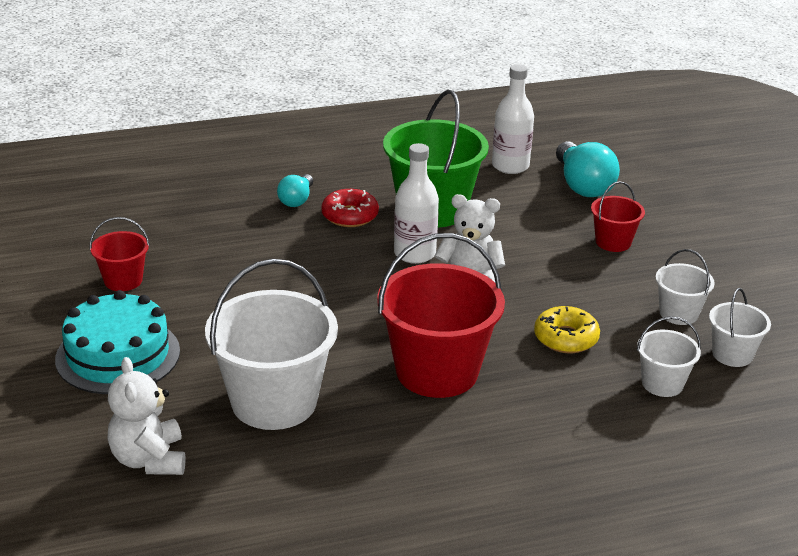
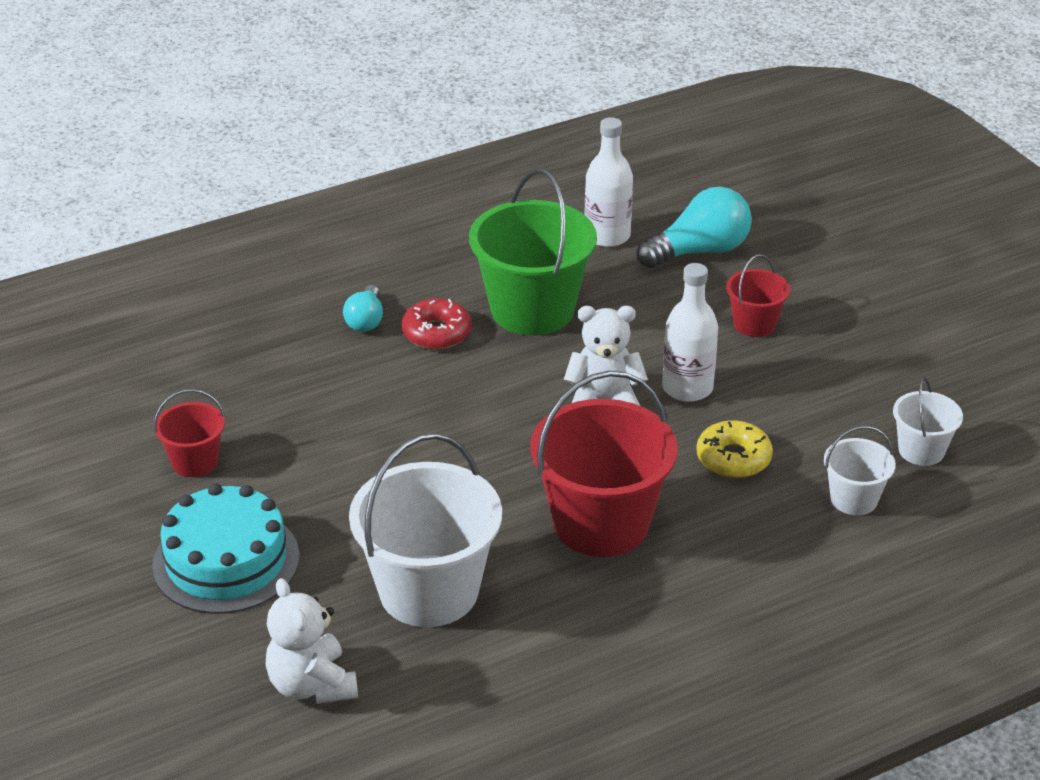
camera: 10 degrees left, 5 degrees up
(414, 254) = (529, 374): white bottle -> white bottle (687, 388)
(582, 185) = (699, 251): turquoise light bulb -> turquoise light bulb turned 90 degrees counterclockwise
(678, 313) = (850, 407): white bucket -> none

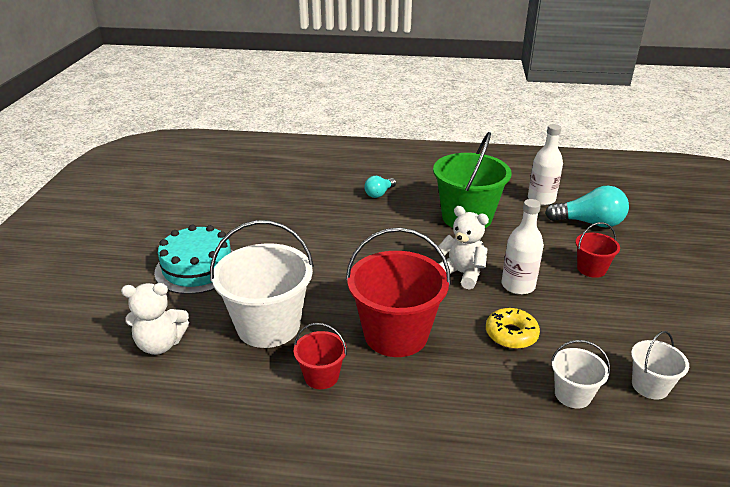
camera: 35 degrees right, 5 degrees down
(195, 462) = (237, 221): red bucket -> red bucket (321, 376)
(312, 685) = (160, 344): white teddy bear -> white teddy bear turned 105 degrees counterclockwise
(436, 333) = (407, 210): red donut -> none

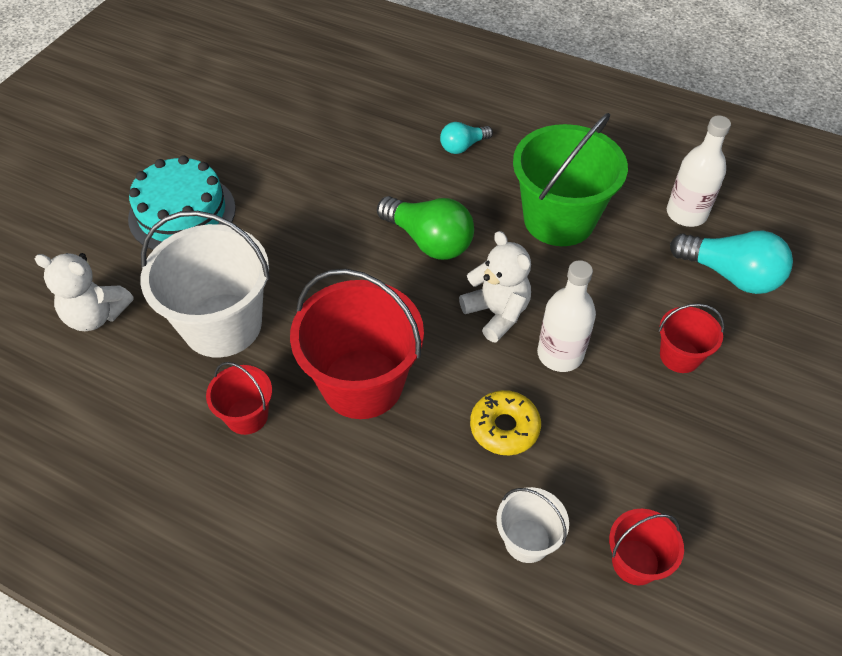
camera: 20 degrees right, 20 degrees up
(389, 246) = (429, 241): none -> green light bulb
(650, 386) = (635, 562): white bucket -> red bucket

